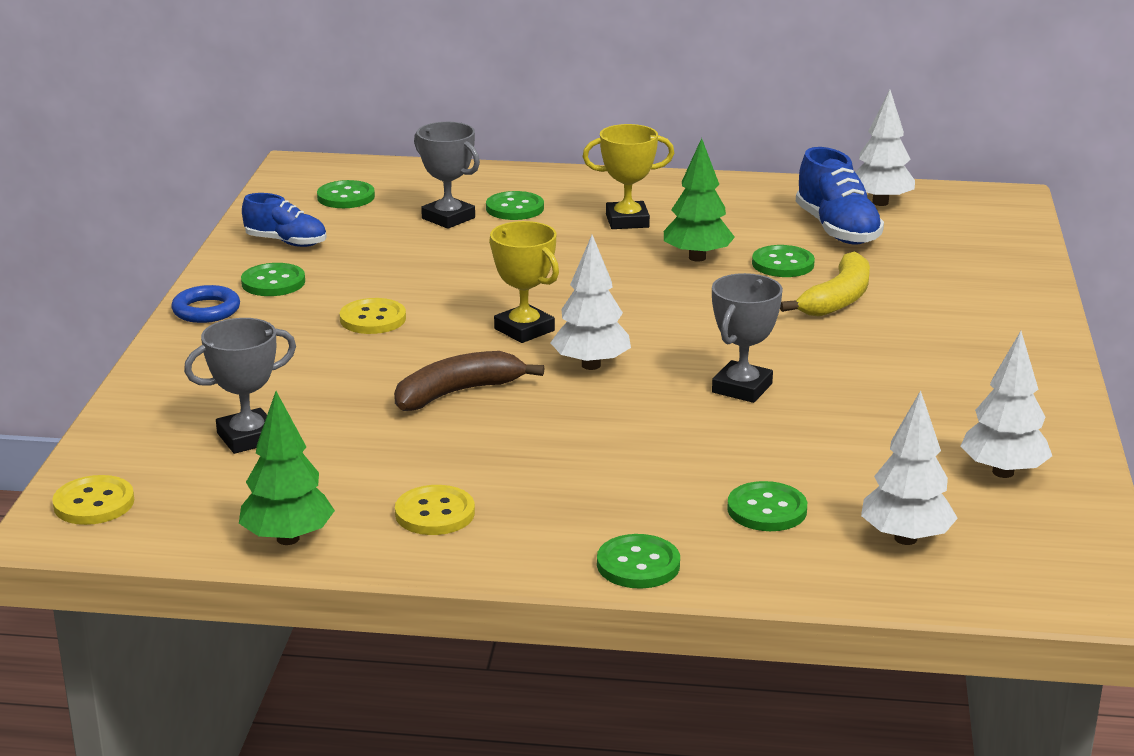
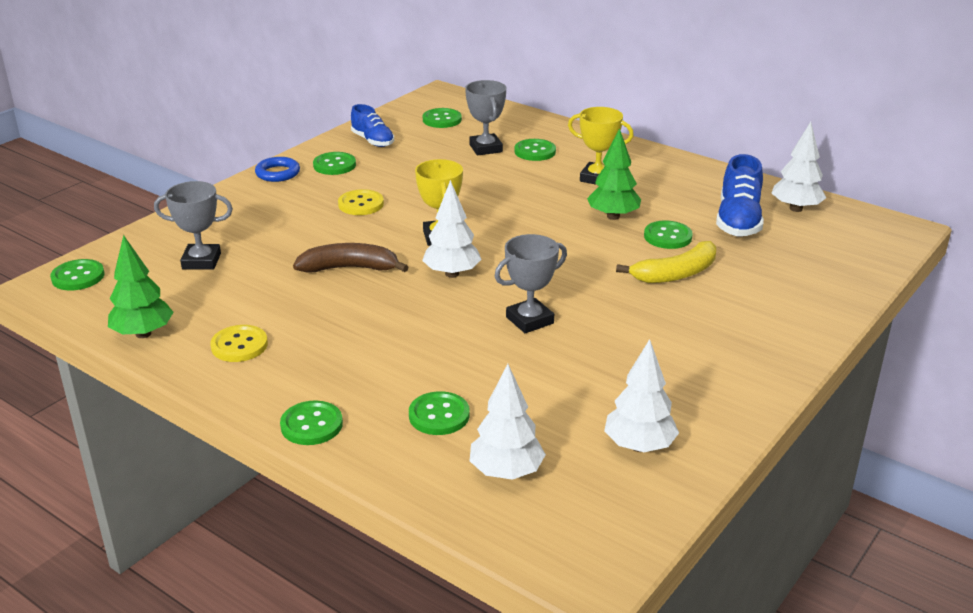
camera: 30 degrees right, 5 degrees up
(94, 503) = (78, 277): yellow button -> green button

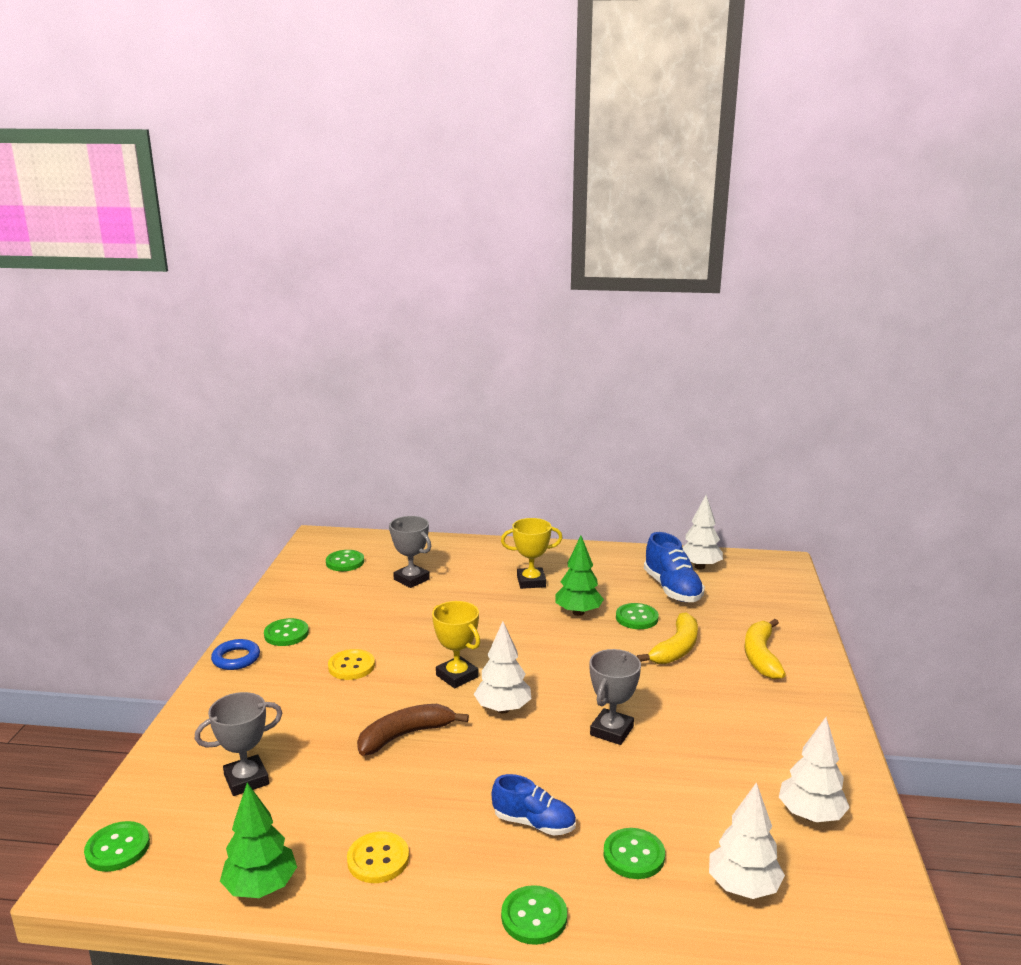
camera: 30 degrees left, 10 degrees down
(373, 141) = (300, 599): blue shoe -> blue shoe (534, 823)
(535, 151) = (456, 571): green button -> none
(759, 306) = (761, 656): none -> yellow banana

